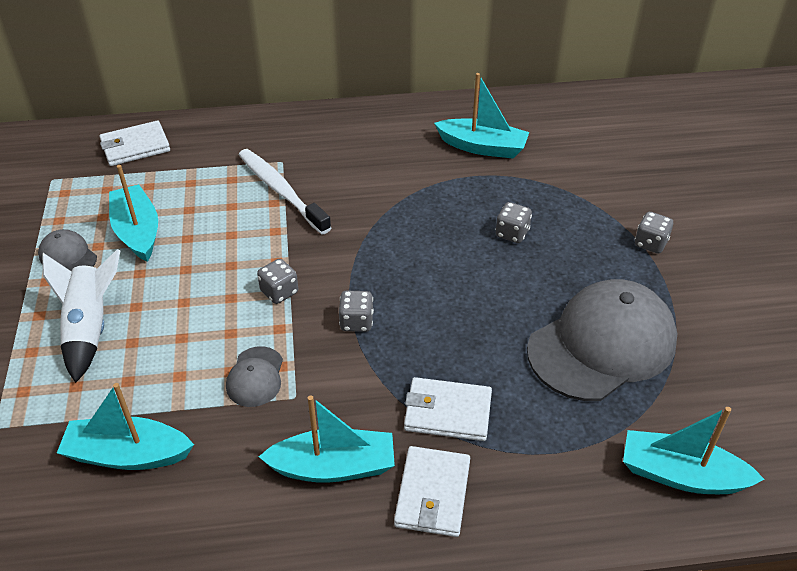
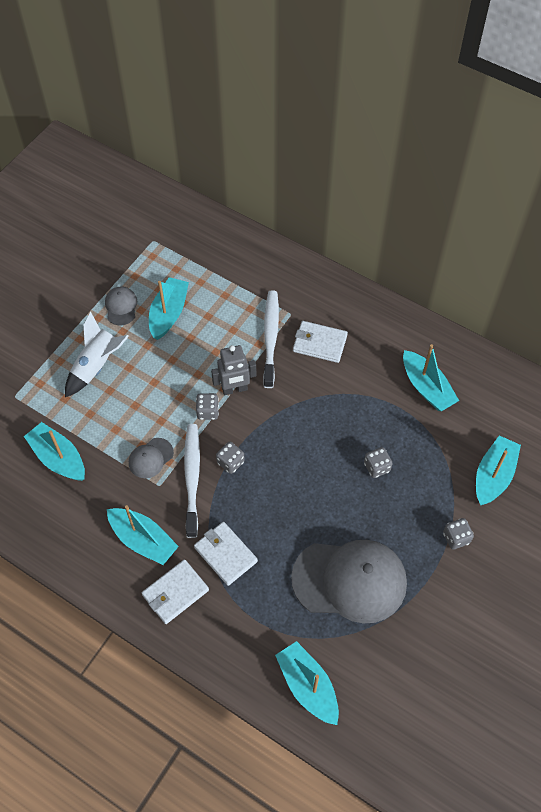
camera: 40 degrees right, 15 degrees up
(135, 147) = (217, 244): white wallet -> white wallet (319, 343)
(289, 255) = (234, 389): none -> grey robot
(327, 364) = (192, 478): none -> white toothbrush
(620, 177) = (493, 475): none -> turquoise boat

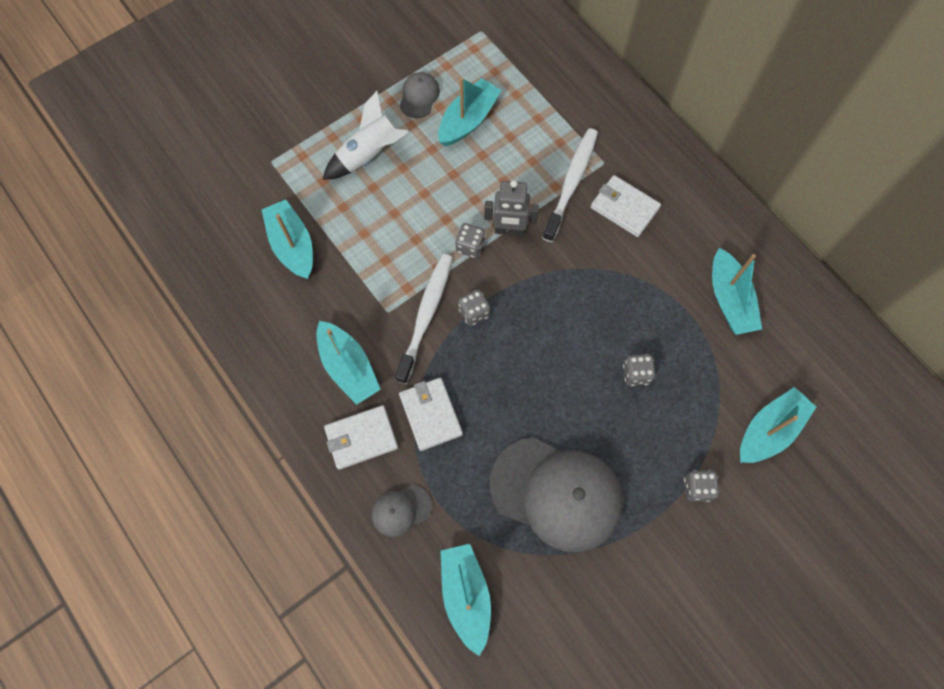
camera: 20 degrees right, 10 degrees up
(151, 458) = (389, 278): grey cap -> grey cap (401, 510)

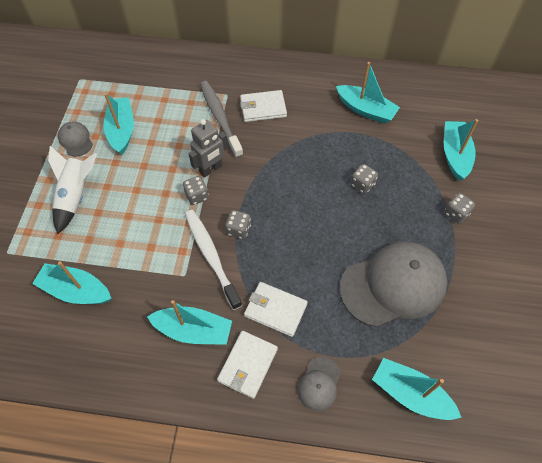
camera: 45 degrees left, 10 degrees down
(571, 183) = (220, 118): white toothbrush -> grey toothbrush

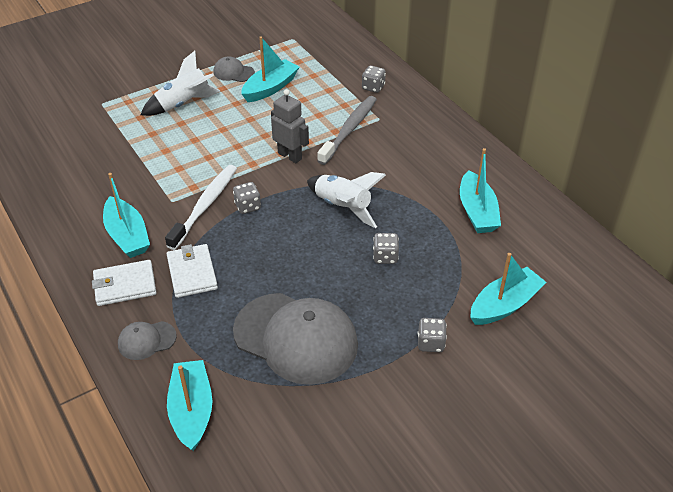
camera: 50 degrees right, 15 degrees down
(75, 140) = (233, 72): grey cap -> grey cap turned 90 degrees counterclockwise
(76, 290) = (103, 154): turquoise boat -> none
(197, 196) = (254, 164): grey dice -> grey dice (373, 87)
(211, 169) = (290, 156): grey robot -> grey robot turned 150 degrees counterclockwise
(263, 108) = (392, 147): white wallet -> none
(294, 175) = (342, 207): none -> white rocket

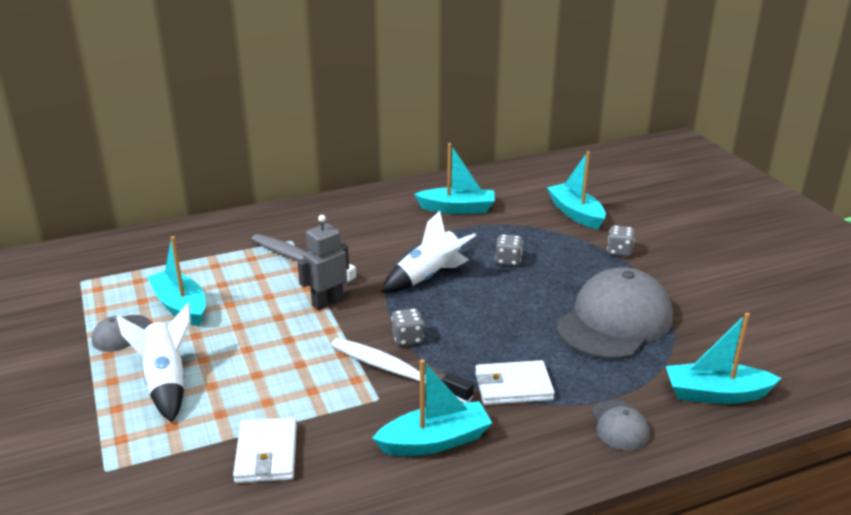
camera: 80 degrees left, 15 degrees down
(125, 285) = (527, 444): white wallet -> white wallet (266, 454)
(373, 87) = (230, 237): grey dice -> none

